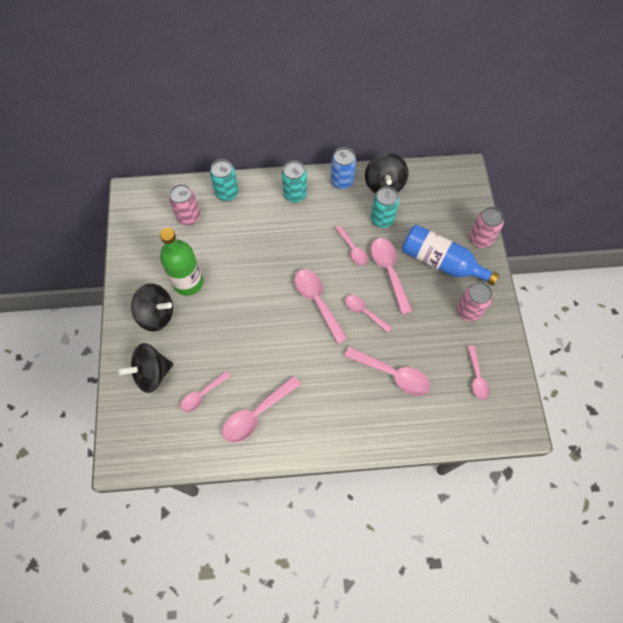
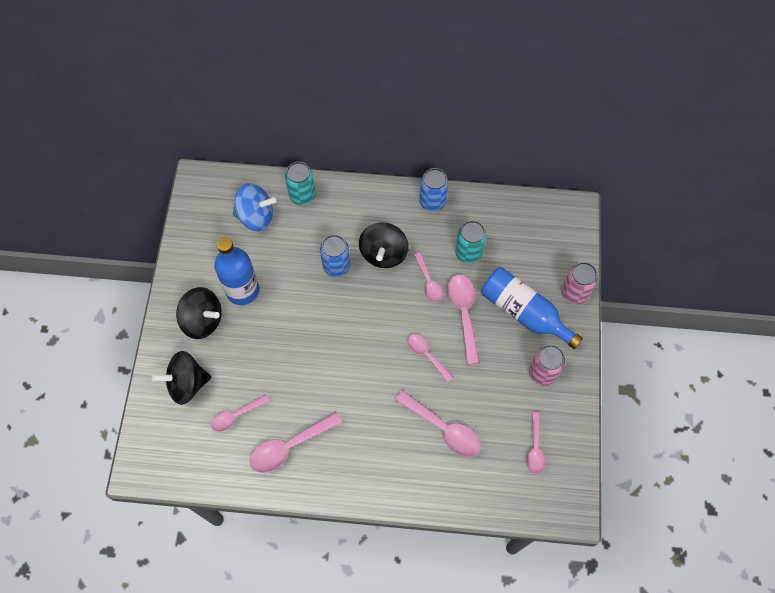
camera: 10 degrees right, 0 degrees up
(188, 282) = (242, 290): green bottle -> blue bottle
(189, 217) = (256, 216): pink can -> blue spinning top
(269, 249) = (336, 266): none -> blue can
(295, 194) = (377, 209): turquoise can -> none
(317, 302) = (377, 335): pink spoon -> none
(384, 184) = (479, 212): black spinning top -> black spinning top (383, 254)

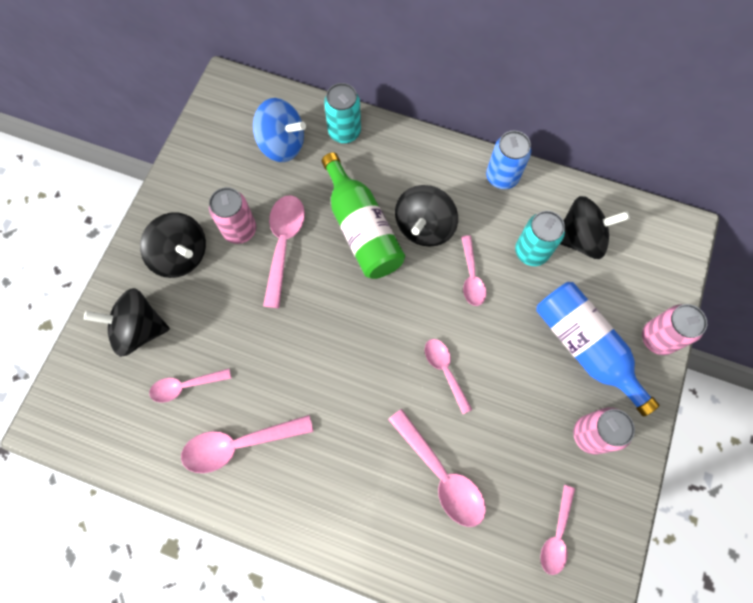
camera: 15 degrees right, 5 degrees up
(242, 290) = (240, 230): blue bottle -> pink can
(336, 266) = (361, 229): blue can -> green bottle
(463, 314) = (505, 328): pink spoon -> pink spoon (283, 244)
(502, 234) = (580, 238): none -> black spinning top

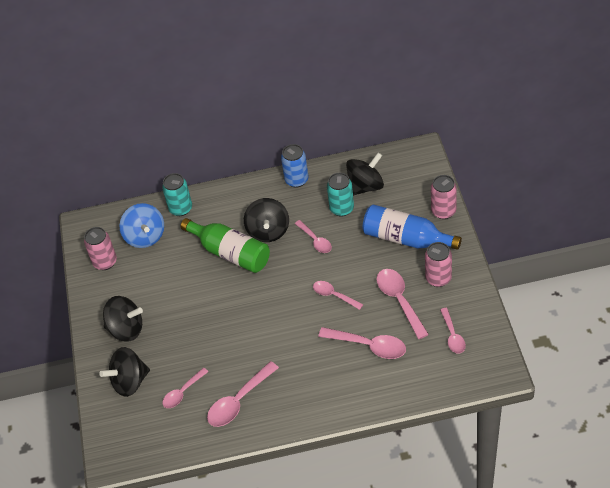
camera: 25 degrees left, 20 degrees down
(240, 230) = (153, 296): pink can -> pink can (105, 262)
(282, 144) = (145, 236): blue spinning top -> blue spinning top turned 75 degrees clockwise
(283, 244) = (187, 287): pink spoon -> pink spoon (399, 300)

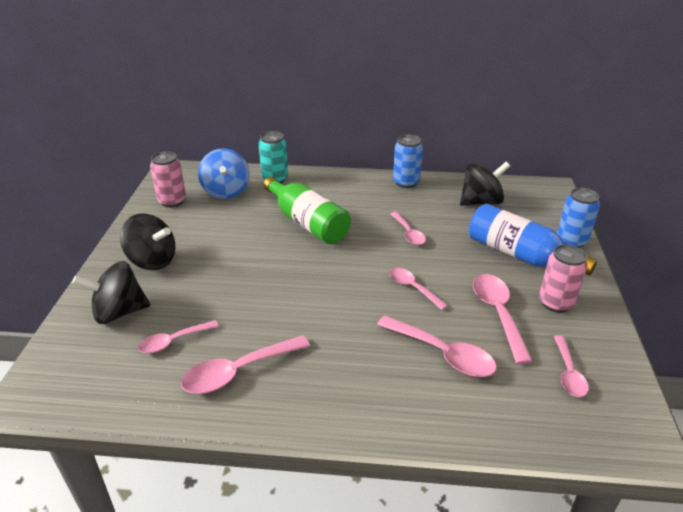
camera: 10 degrees right, 15 degrees down
(268, 231) = (358, 214): black spinning top -> none
(341, 208) = (448, 214): turquoise can -> none
(443, 211) = (571, 241): pink can -> blue can

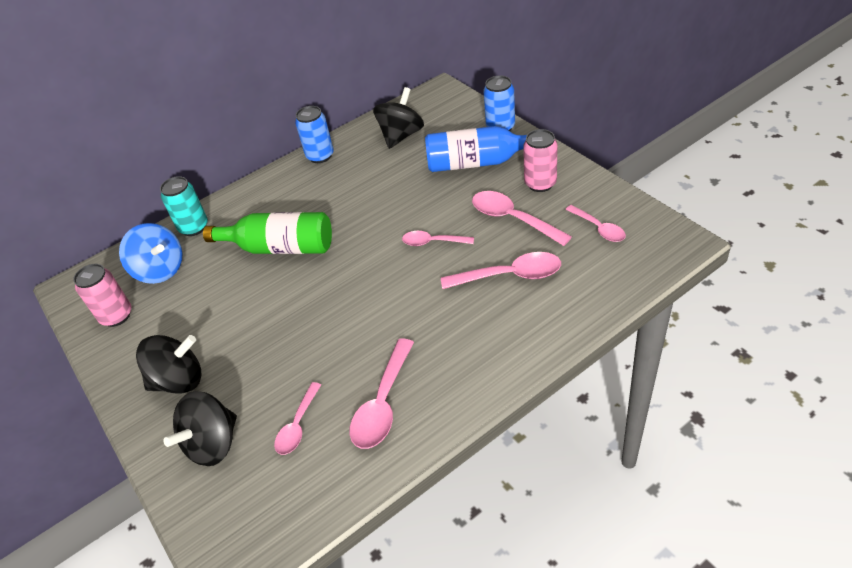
camera: 35 degrees left, 10 degrees up
(408, 233) = (376, 200): pink spoon -> none

